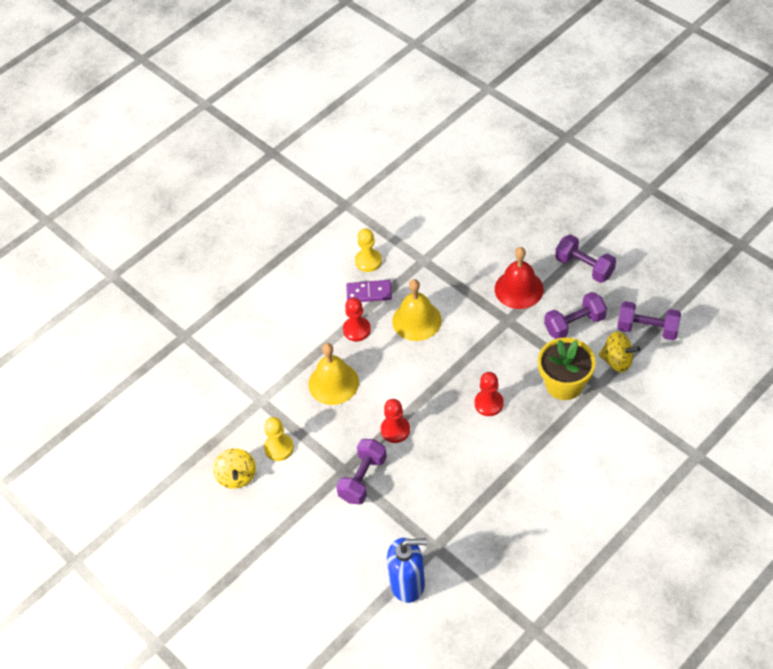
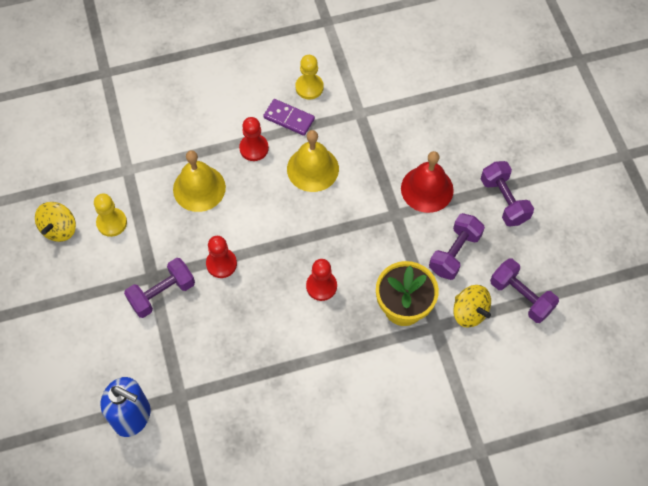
camera: 25 degrees right, 10 degrees up
(574, 324) = (454, 253): purple dumbbell -> purple dumbbell turned 60 degrees counterclockwise

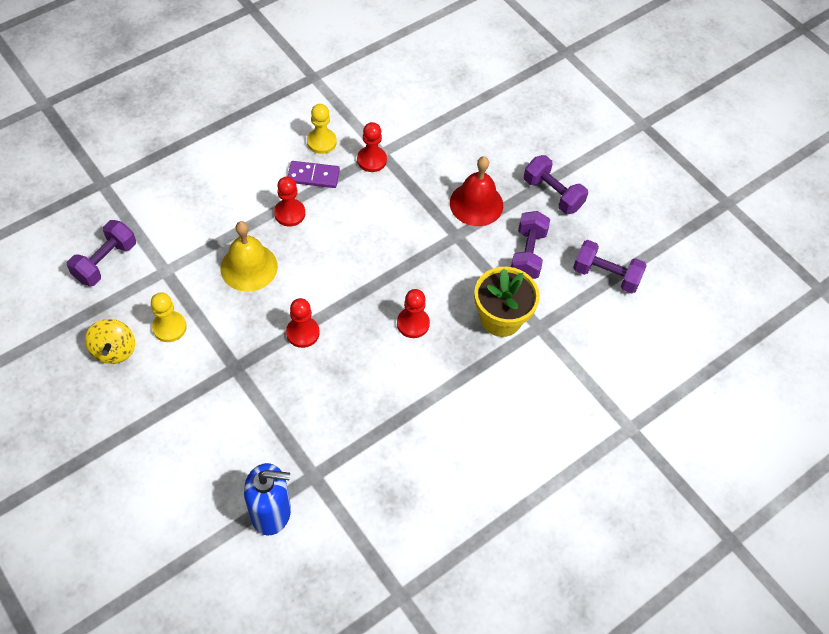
camera: 25 degrees left, 5 degrees down
(162, 294) = (252, 381): purple dumbbell -> purple dumbbell (105, 262)
(313, 169) = (357, 216): yellow bell -> none
(347, 118) = (371, 160): none -> red pawn
(469, 312) = (565, 304): yellow spinning top -> none

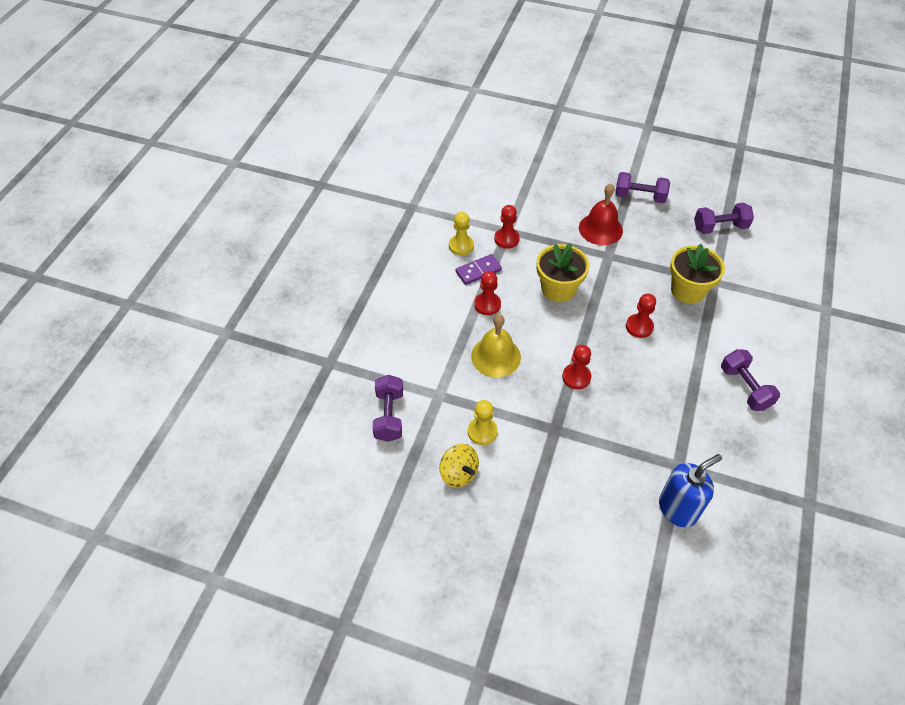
camera: 30 degrees left, 5 degrees down
(372, 239) = (558, 289): none -> yellow flower pot
(527, 254) = (662, 242): purple dumbbell -> purple dumbbell (745, 388)

